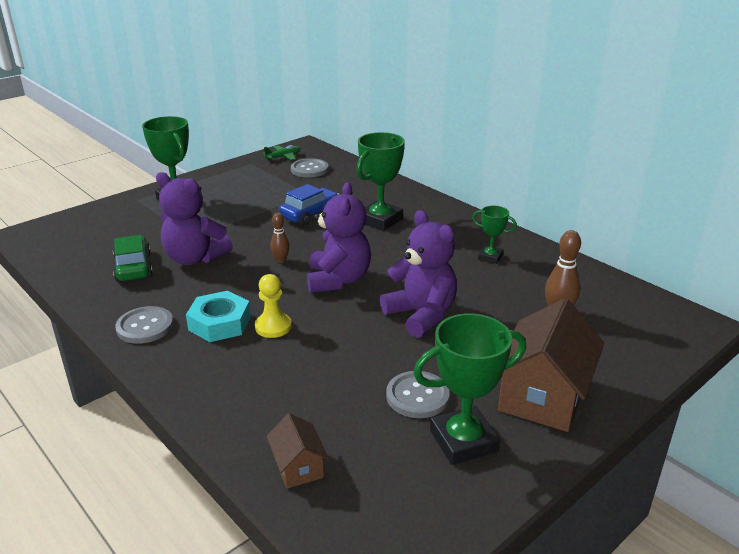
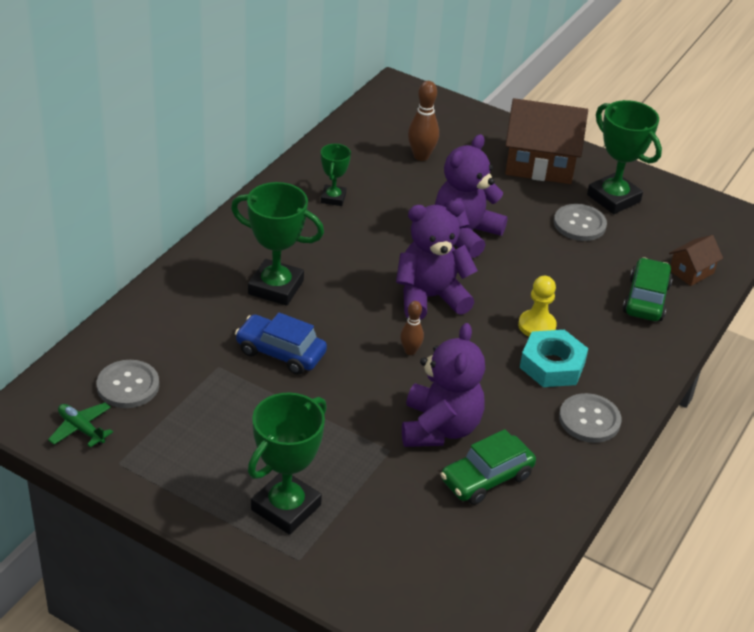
camera: 110 degrees left, 10 degrees up
(271, 410) = (646, 299): none -> green car

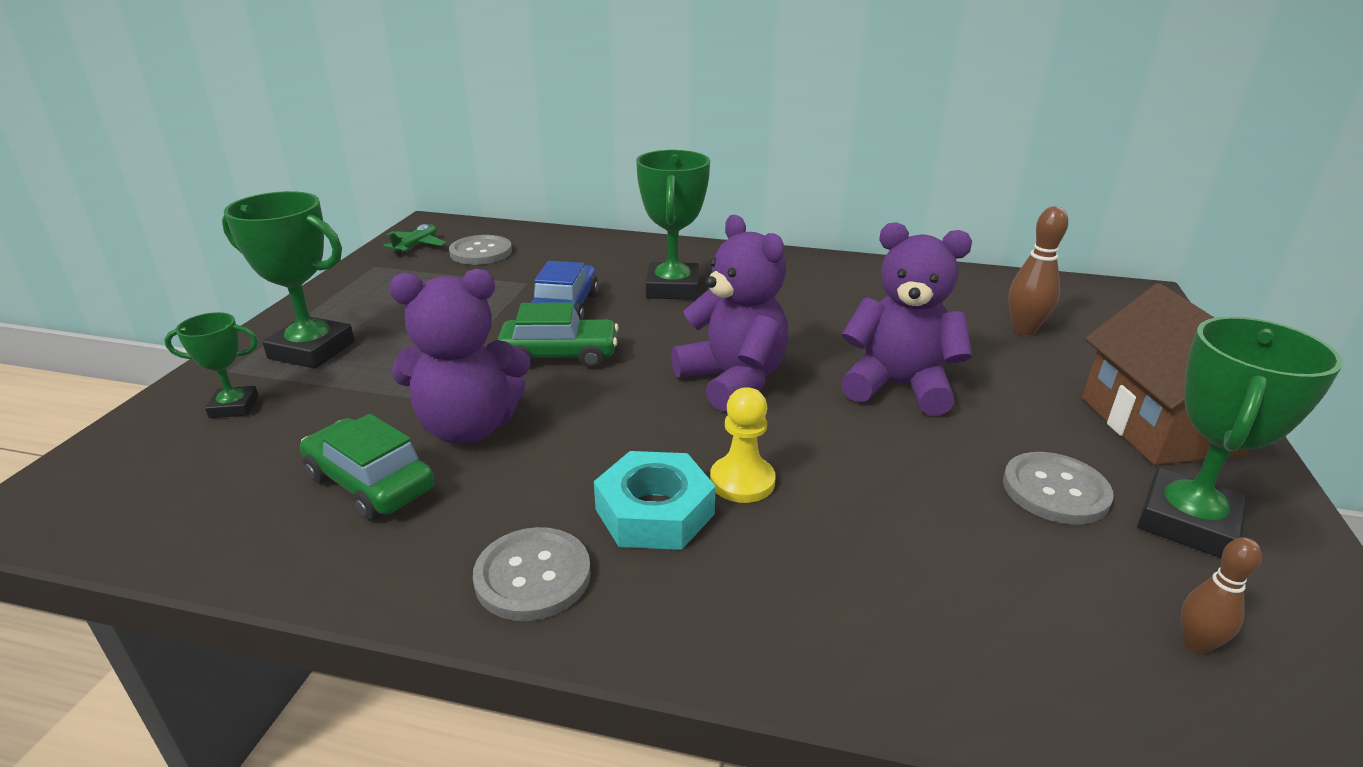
camera: 75 degrees right, 10 degrees down
(333, 198) = (863, 292): green trophy -> green trophy (234, 407)
(410, 351) = (614, 383): brown bowling pin -> brown bowling pin (1196, 644)
(646, 299) = (928, 610): green car -> green car (559, 355)
(691, 272) = (1093, 678): brown house -> none

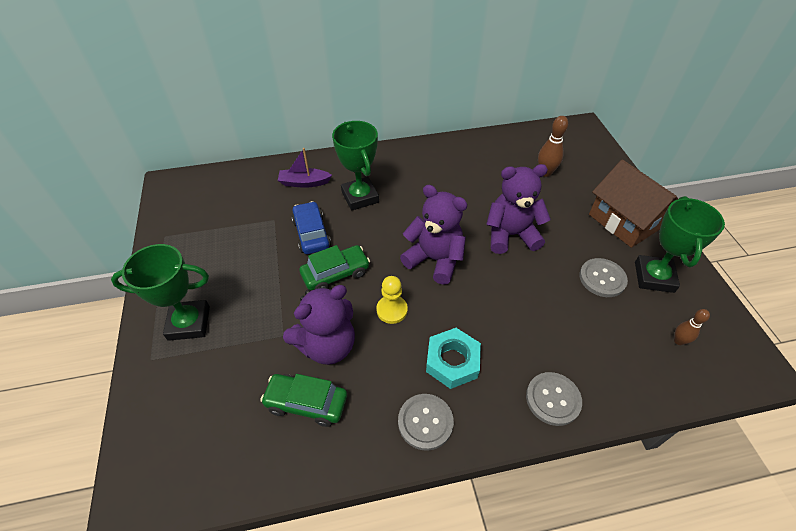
camera: 25 degrees left, 20 degrees up
(234, 407) = (182, 384): green trophy -> none
(416, 246) = (176, 208): green plane -> none
(481, 252) = (224, 201): grey button -> grey button (553, 399)
(604, 258) = (304, 182): none -> purple boat
(742, 481) = (478, 326): yellow pawn -> yellow pawn (392, 310)

